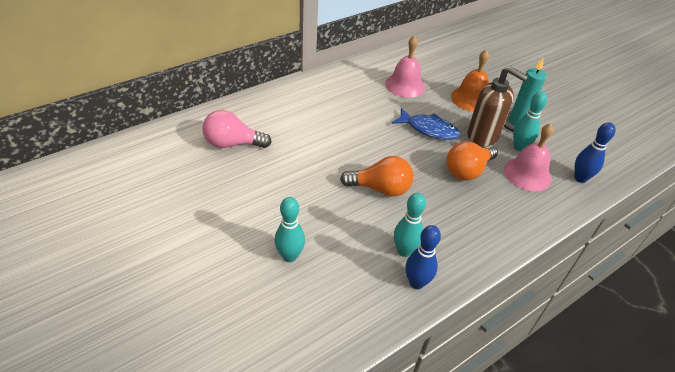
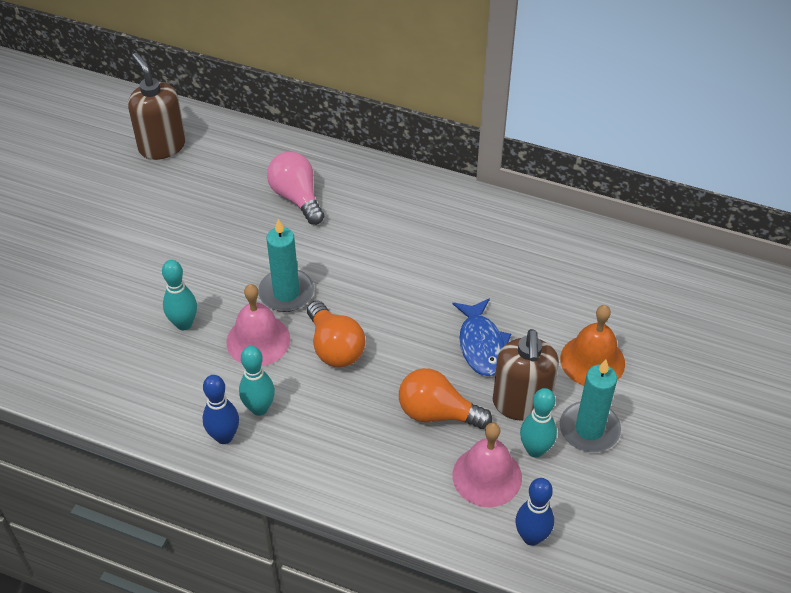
camera: 60 degrees right, 5 degrees up
(96, 185) = (162, 146): none -> brown soap dispenser
(312, 188) = (286, 293): none -> turquoise candle
(405, 85) = (550, 283): pink bell -> pink bell (258, 340)

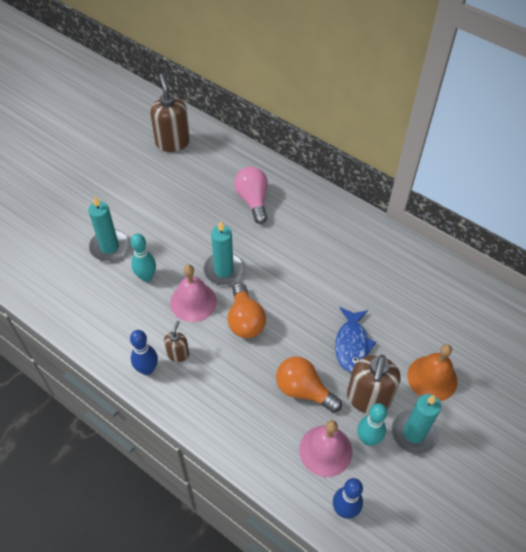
camera: 15 degrees right, 5 degrees up
(119, 297) = (109, 247): none -> turquoise candle
(259, 408) = (178, 354): turquoise bowling pin -> brown soap dispenser

